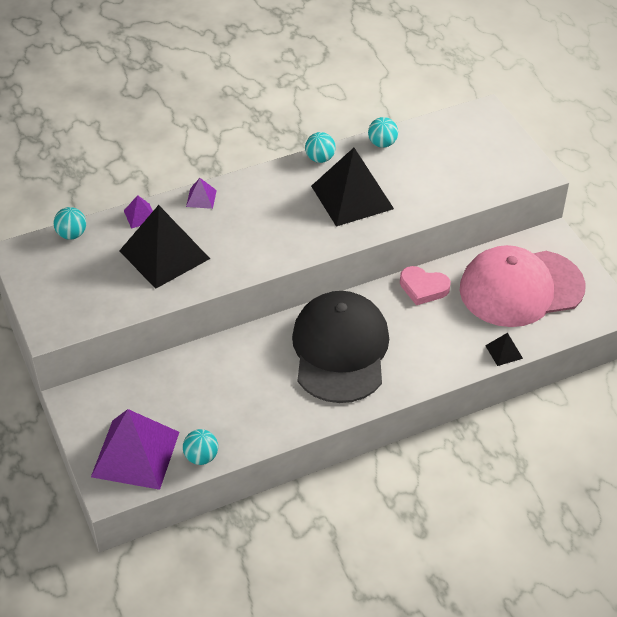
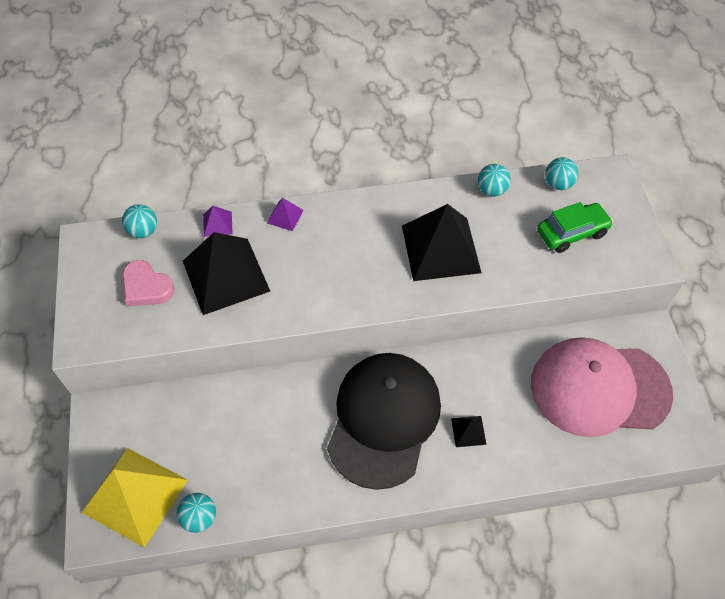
camera: 15 degrees right, 10 degrees up
(135, 454) = (135, 495): purple pyramid -> yellow pyramid
(320, 158) = (421, 195): turquoise ball -> turquoise ball (558, 184)
(423, 288) = (493, 363): pink heart -> pink heart (146, 287)
(463, 164) = (571, 233): none -> green car
(504, 351) = (559, 465): black pyramid -> black pyramid (468, 431)

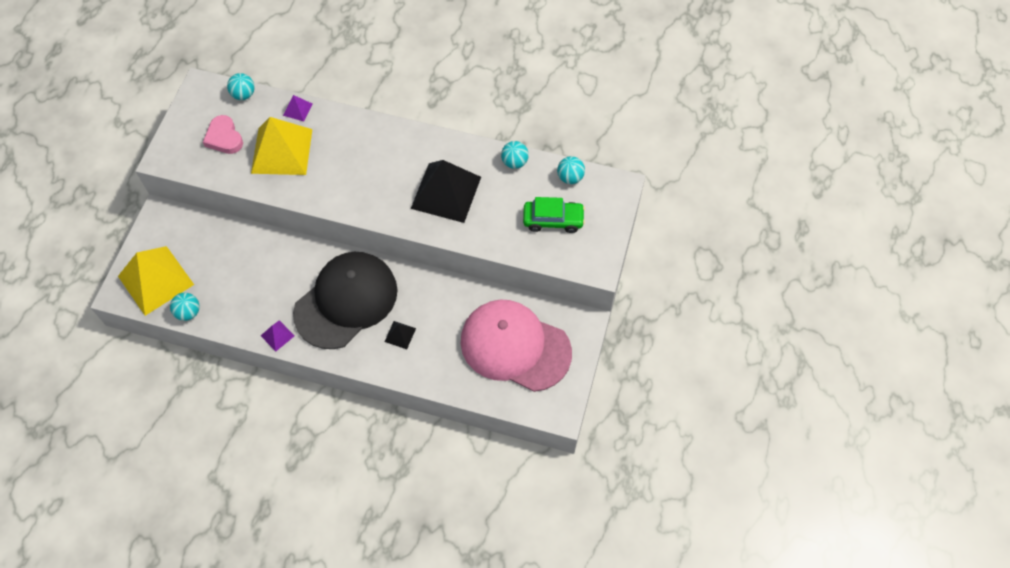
camera: 25 degrees right, 5 degrees up
(226, 275) = (282, 151): black pyramid -> yellow pyramid
(285, 216) = (348, 122): purple pyramid -> purple pyramid (277, 335)

